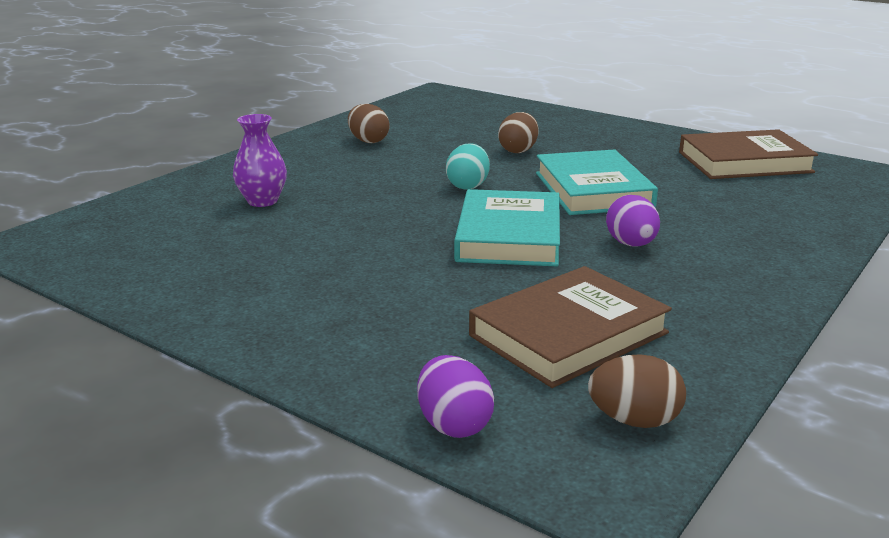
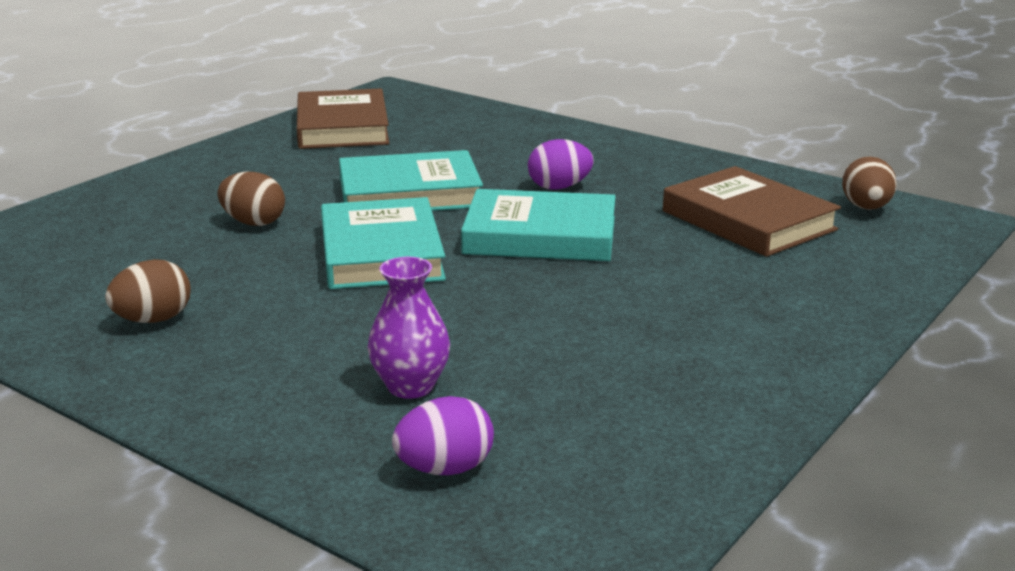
camera: 90 degrees left, 0 degrees up
(454, 425) = (908, 263): purple egg -> purple egg (445, 469)
(468, 186) = (381, 253): turquoise egg -> turquoise book

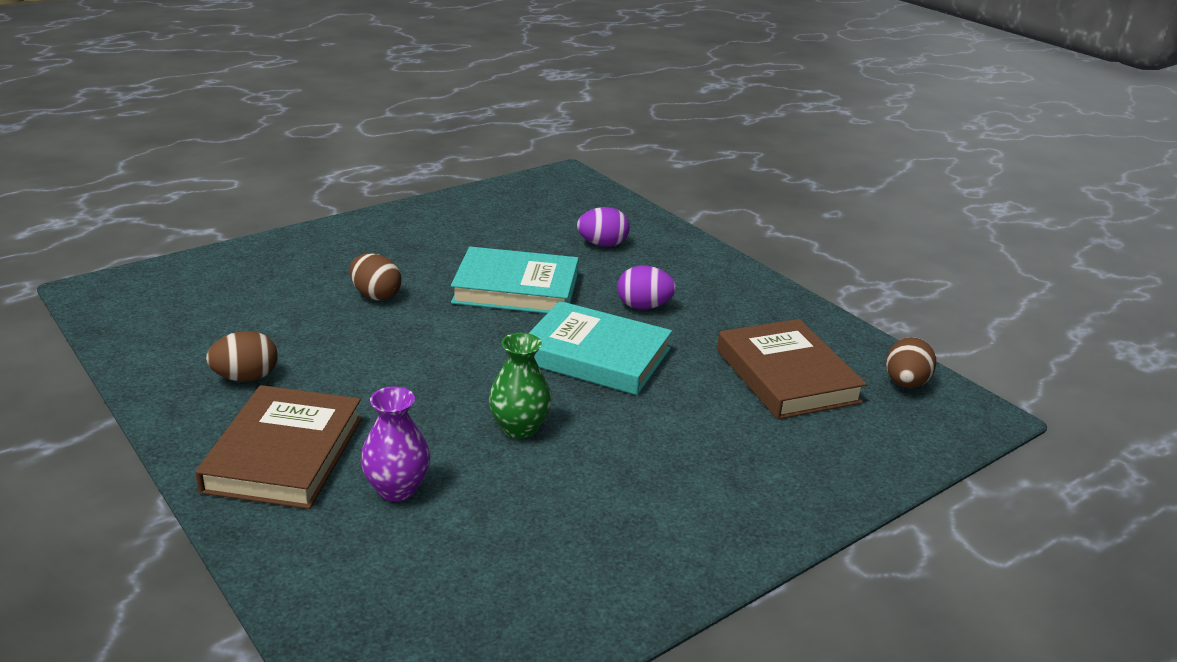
camera: 15 degrees right, 5 degrees up
(342, 127) = (503, 208): brown book -> brown book (284, 454)
(381, 253) = (455, 347): turquoise book -> none
(445, 469) = (374, 578): purple egg -> purple egg (602, 244)
(506, 310) = (519, 428): none -> green vase

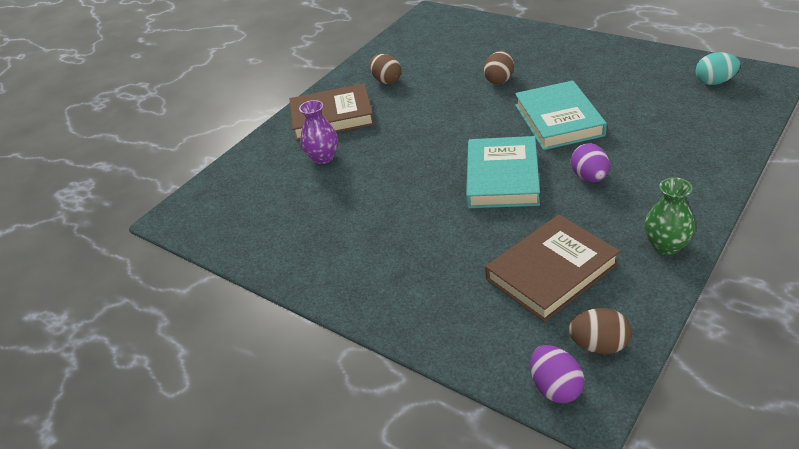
camera: 80 degrees right, 10 degrees up
(519, 428) = (400, 176): green vase -> green vase (666, 246)
(543, 196) = (714, 82): none -> turquoise egg
(602, 244) = (667, 131): purple egg -> purple egg (555, 387)

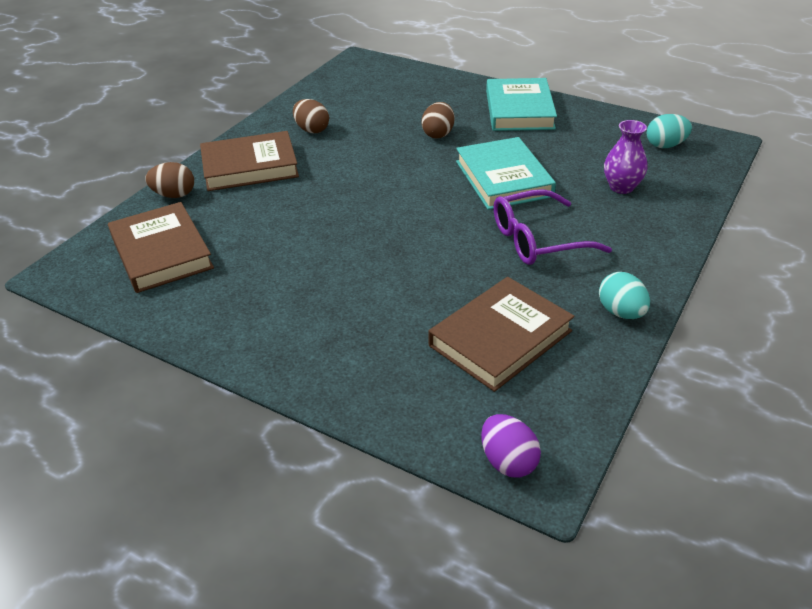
camera: 10 degrees left, 0 degrees up
(256, 197) = (161, 252): none -> brown book
(323, 158) = (240, 211): purple vase -> purple vase (621, 187)
(502, 177) = (444, 237): turquoise book -> turquoise book (519, 110)
(589, 177) = (538, 239): purple egg -> purple glasses
(599, 345) = (553, 416): brown egg -> brown egg (174, 195)
(666, 246) = (621, 312): green vase -> turquoise egg

